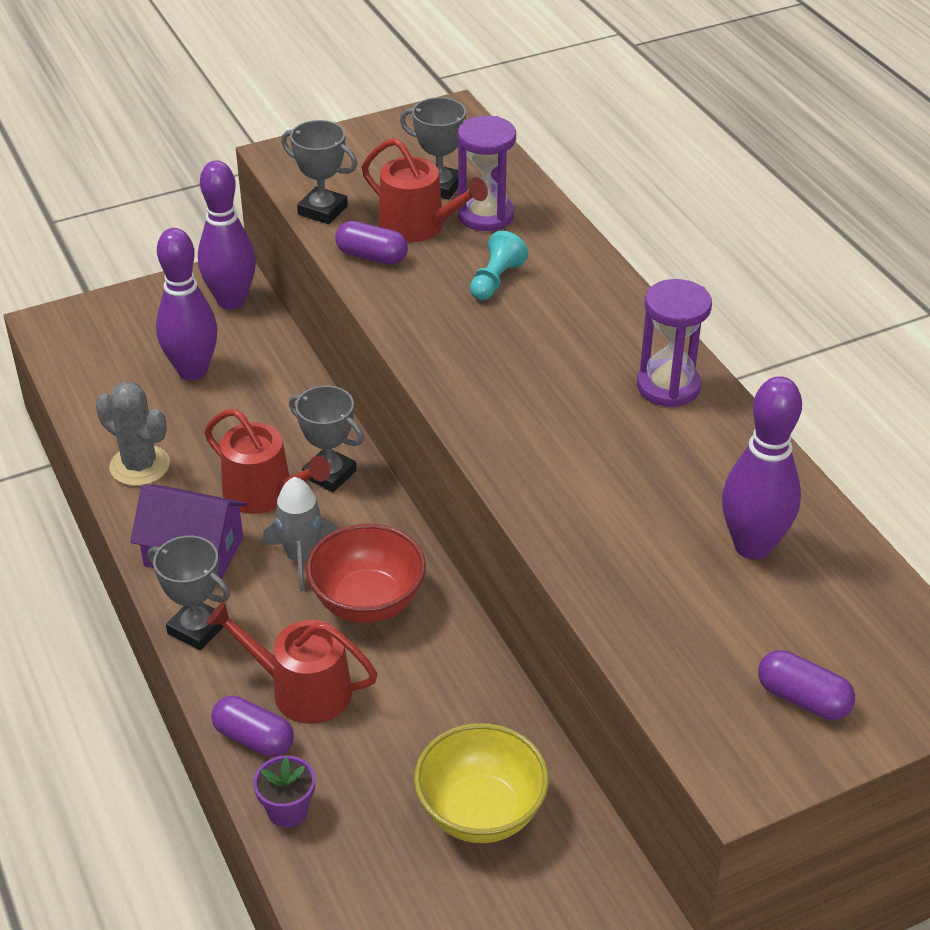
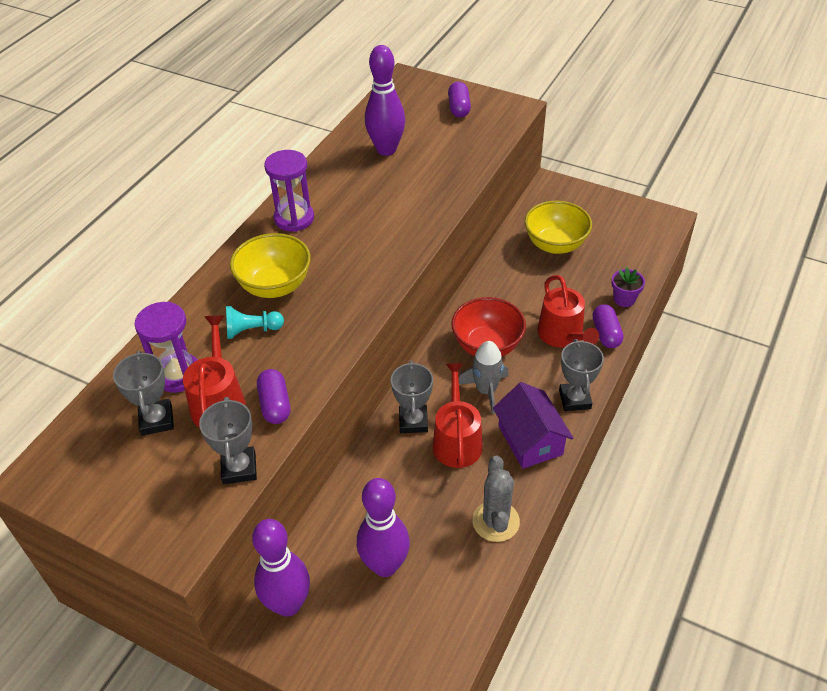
camera: 125 degrees left, 5 degrees up
(551, 322) = (275, 286): none -> yellow bowl

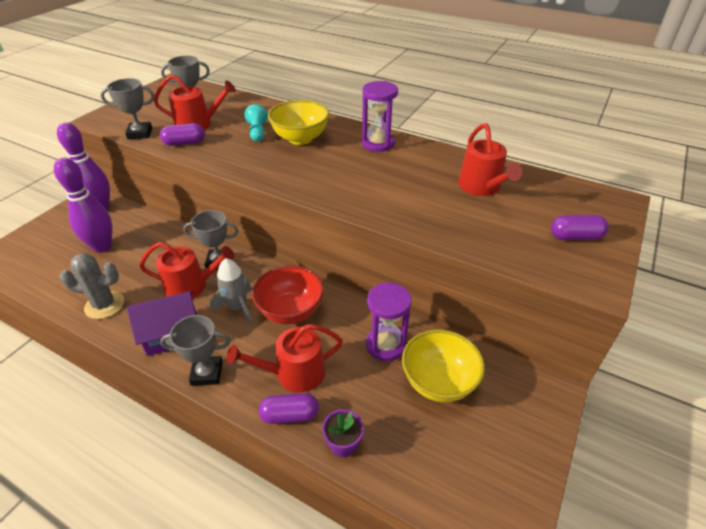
camera: 90 degrees right, 5 degrees down
(178, 375) = (227, 111): purple hourglass -> purple hourglass (385, 345)
(386, 149) = (482, 187): purple bowling pin -> red watering can

